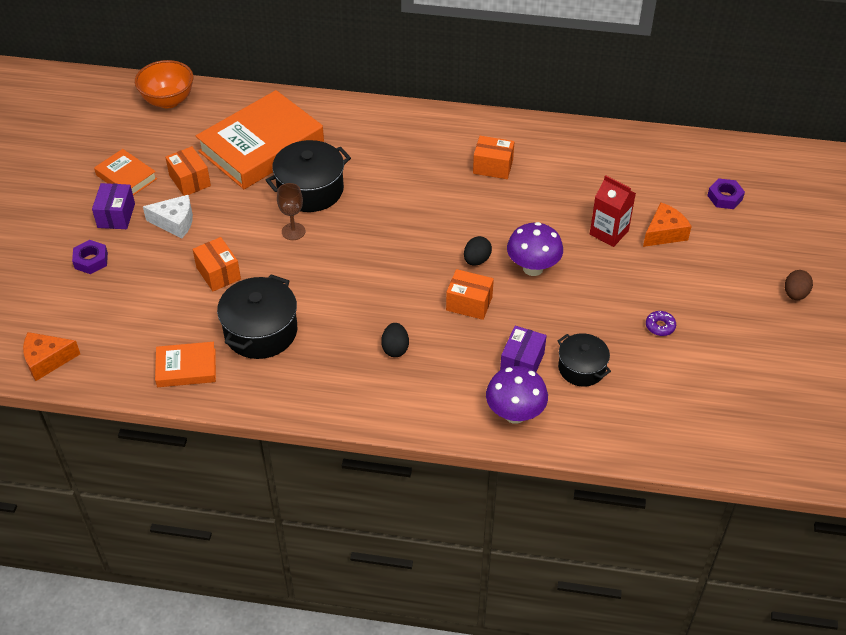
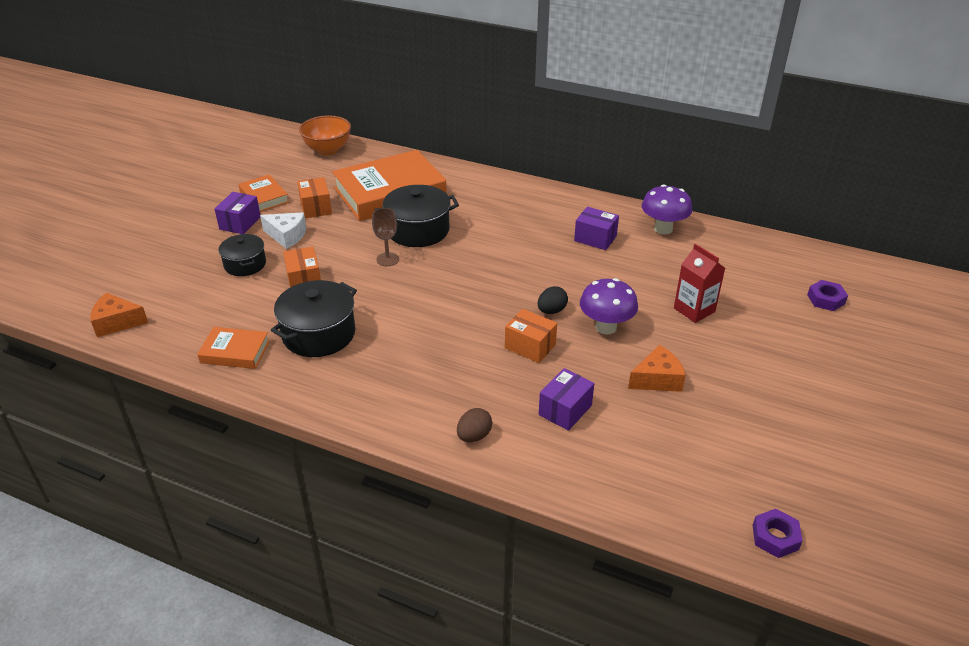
camera: 15 degrees right, 10 degrees down
(91, 260) = (200, 252): purple nut -> purple nut (775, 537)
(395, 348) = (440, 372): black egg -> none
(493, 167) = (595, 238): orange box -> purple box
(515, 414) = (540, 457): purple mushroom -> purple mushroom (663, 229)
(581, 368) = (627, 427): black pot -> black pot (245, 264)
(660, 326) = (726, 403): purple donut -> none
(664, 233) = (753, 320): orange cheese -> orange cheese (657, 379)
(795, 294) = (887, 400): brown egg -> brown egg (474, 436)

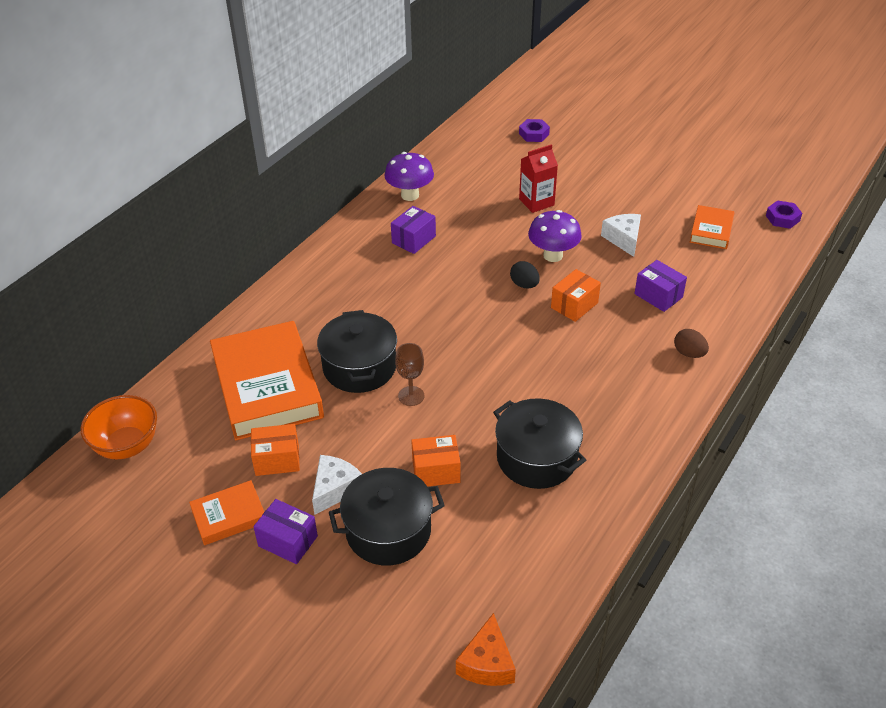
camera: 80 degrees left, 5 degrees up
(235, 352) = (559, 532): orange book -> orange book (711, 231)
(245, 264) = (388, 530): black pot -> black pot, size x1.59
(657, 379) = (623, 239): orange cheese -> white cheese

